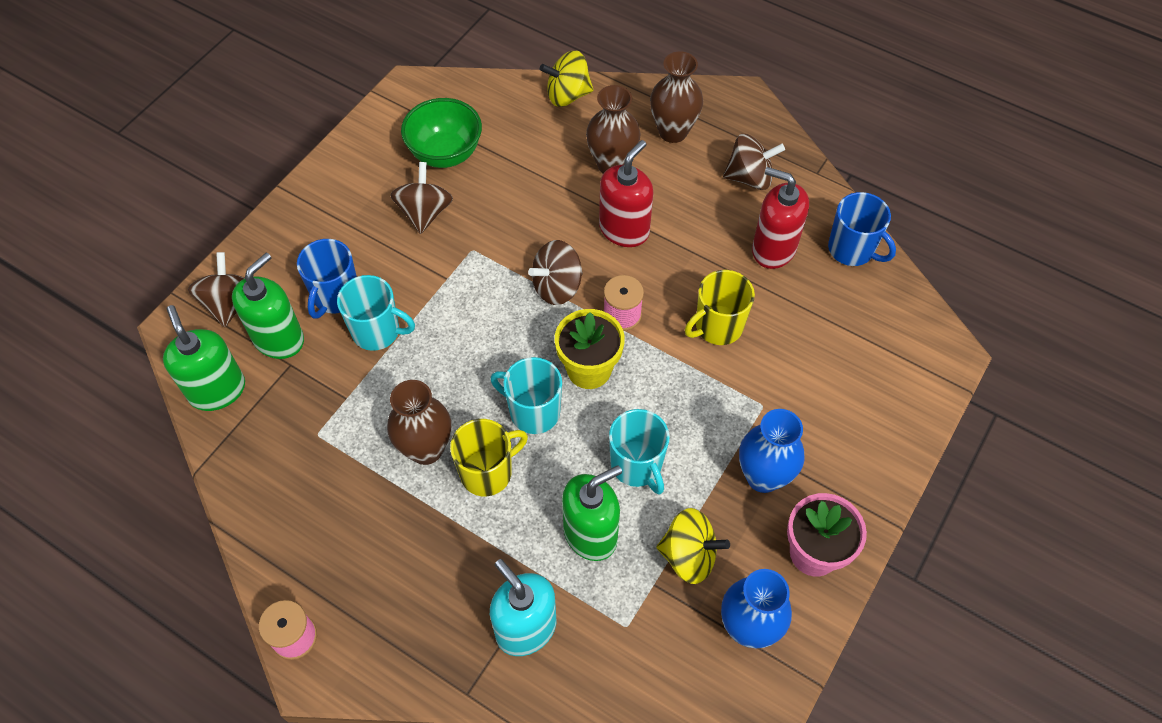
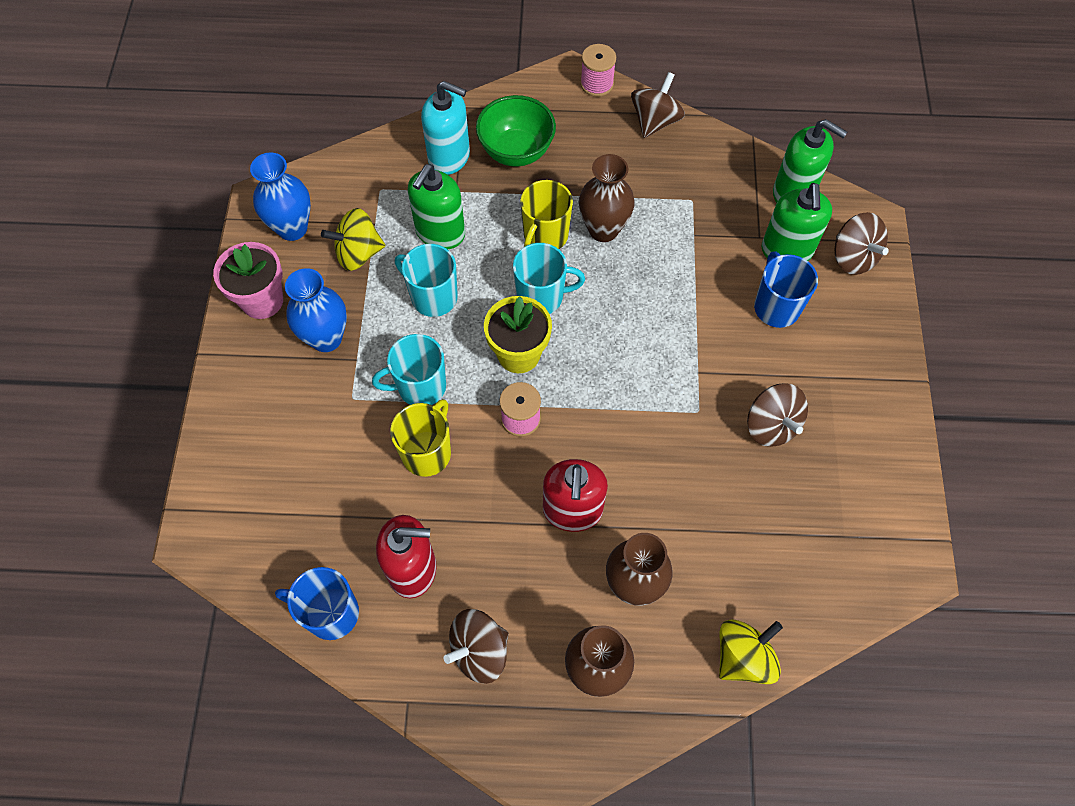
camera: 150 degrees right, 5 degrees up
(377, 331) = (716, 296): turquoise mug -> turquoise mug (420, 387)
(445, 154) = (807, 503): green bowl -> green bowl (516, 151)
(557, 287) = (596, 415): brown spinning top -> brown spinning top (655, 121)

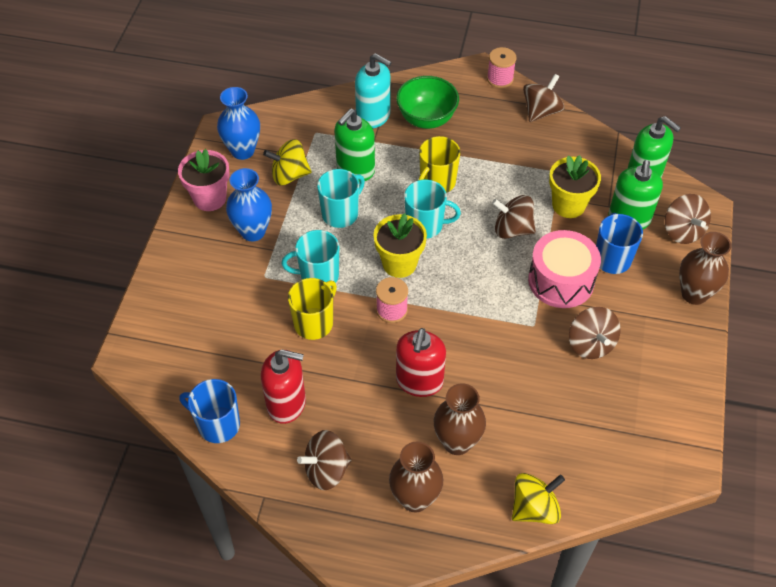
camera: 10 degrees right, 10 degrees down
(433, 297) = (341, 214): turquoise mug -> turquoise mug turned 90 degrees clockwise
(603, 229) = (484, 184): brown vase -> brown vase (694, 294)
(649, 286) = (512, 229): none -> brown spinning top
(711, 243) = (568, 205): none -> yellow flower pot
(720, 346) = (561, 280): none -> pink drum

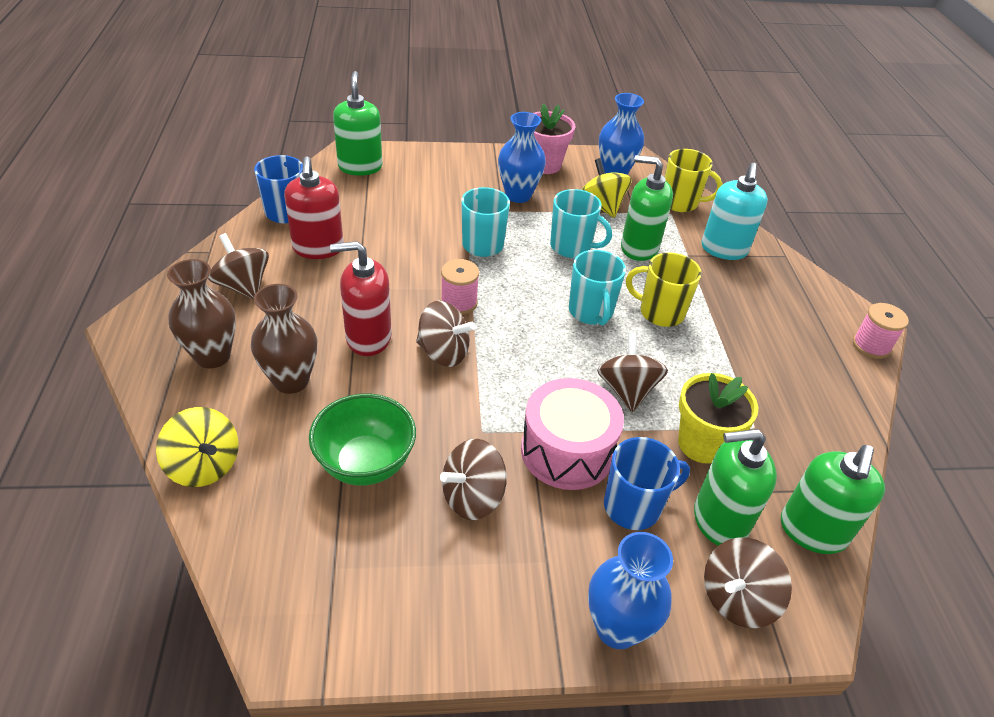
camera: 70 degrees right, 10 degrees down
(158, 350) = (360, 167): none -> green soap dispenser
(314, 323) = (421, 251): yellow mug -> yellow mug (680, 203)
(399, 263) = (525, 299): yellow flower pot -> none
(426, 119) = (751, 290): green bowl -> green bowl (365, 464)
(541, 111) = (848, 394): brown spinning top -> brown spinning top (443, 353)
(694, 294) = (617, 628): brown vase -> blue vase

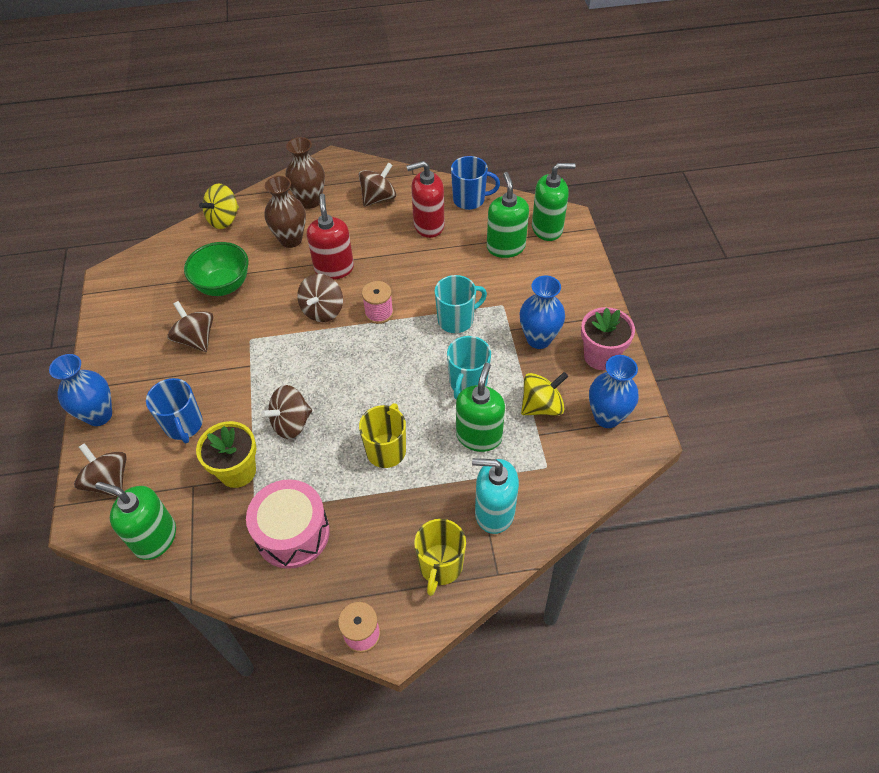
camera: 90 degrees right, 10 degrees up
(567, 451) = (232, 386): pink drum -> pink drum (292, 533)
(591, 312) = (380, 398): turquoise mug -> none
(627, 390) = (291, 423): brown spinning top -> brown spinning top turned 150 degrees clockwise
(680, 203) = (569, 477): yellow mug -> yellow mug (440, 566)
(719, 520) = (169, 477): green soap dispenser -> green soap dispenser (505, 247)

